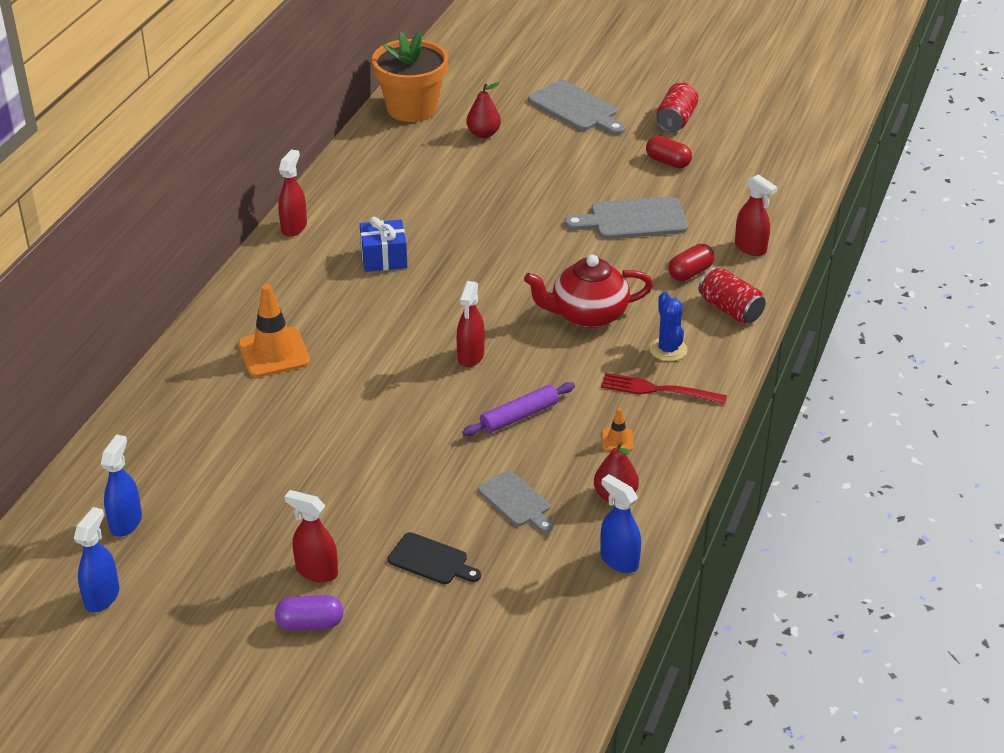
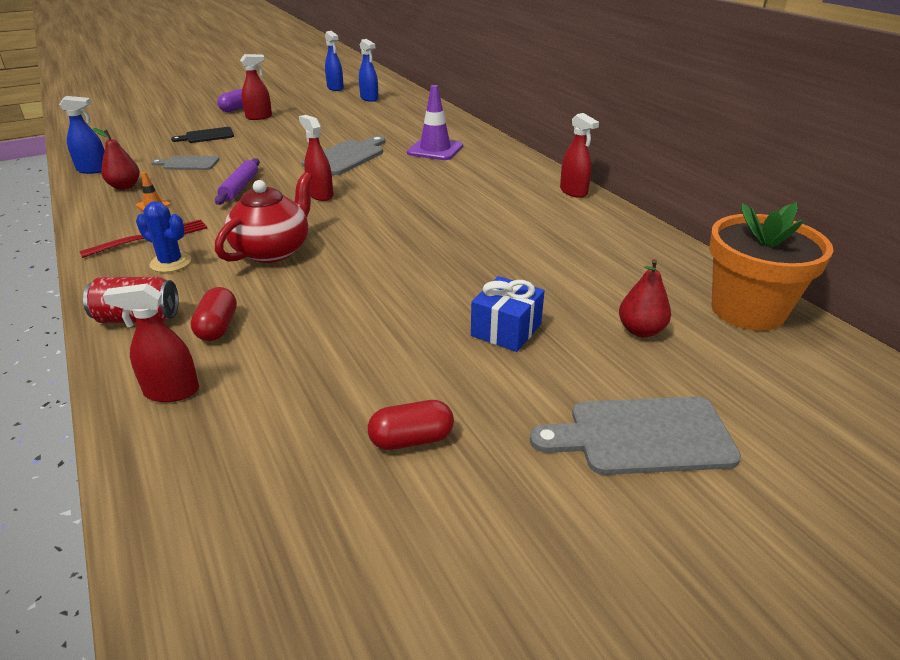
camera: 130 degrees right, 5 degrees down
(274, 353) = (435, 149): orange traffic cone -> purple traffic cone
(384, 258) = (482, 207): blue gift -> blue gift (506, 330)
(633, 219) = (346, 341): grey cutting board -> grey cutting board (346, 157)
(676, 120) = (506, 526): red can -> none

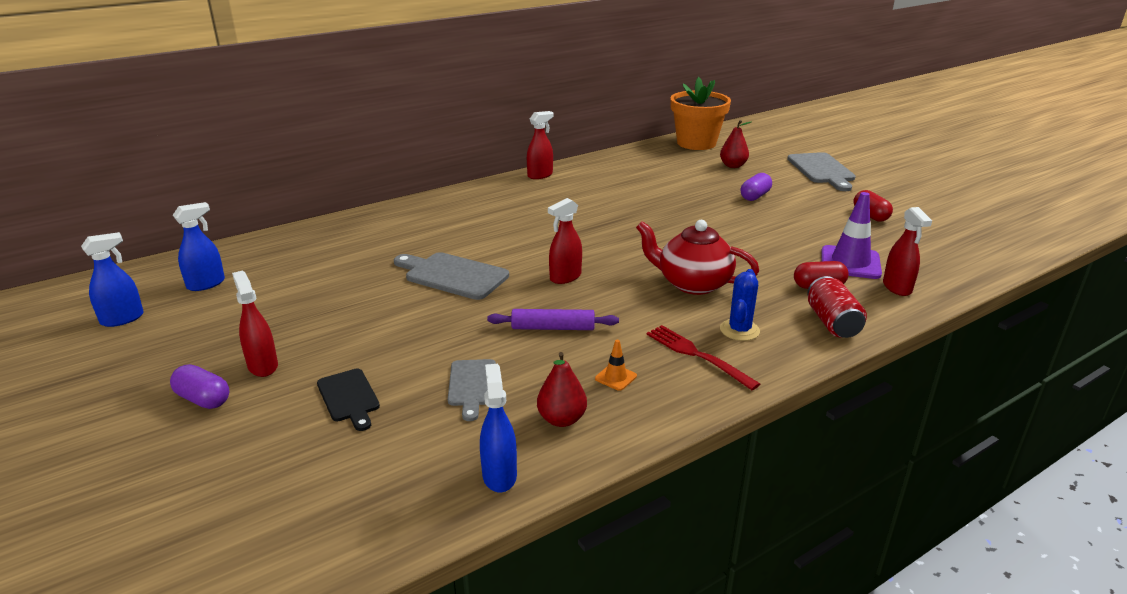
camera: 95 degrees left, 5 degrees down
(435, 149) = (434, 230): purple traffic cone -> purple traffic cone (850, 263)
(506, 330) = (755, 196): blue gift -> purple capsule

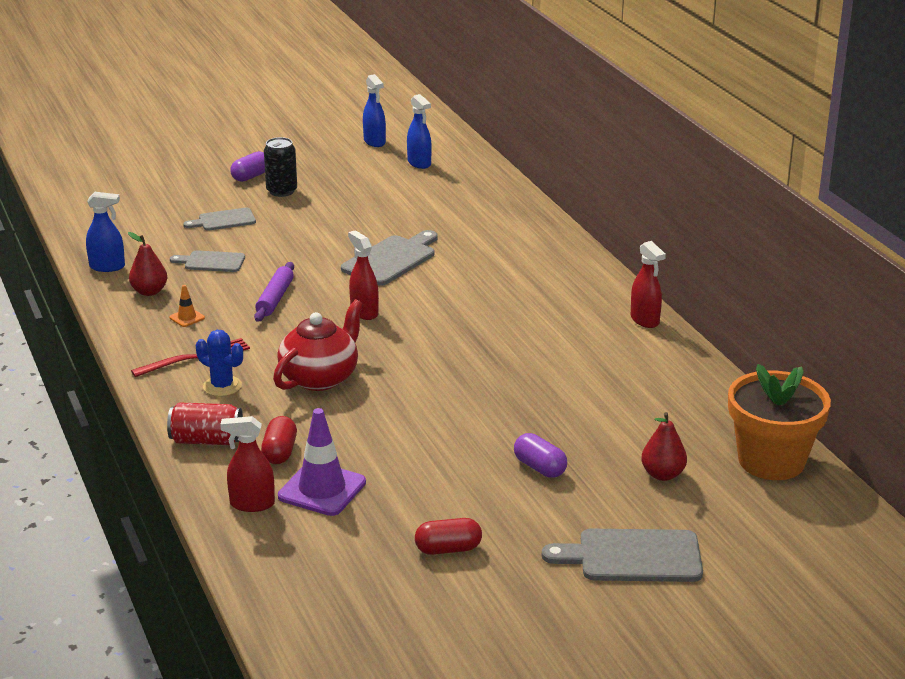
camera: 100 degrees right, 0 degrees up
(263, 366) = (281, 191): red spray bottle -> black can
(349, 397) = (224, 220): black cutting board -> grey cutting board

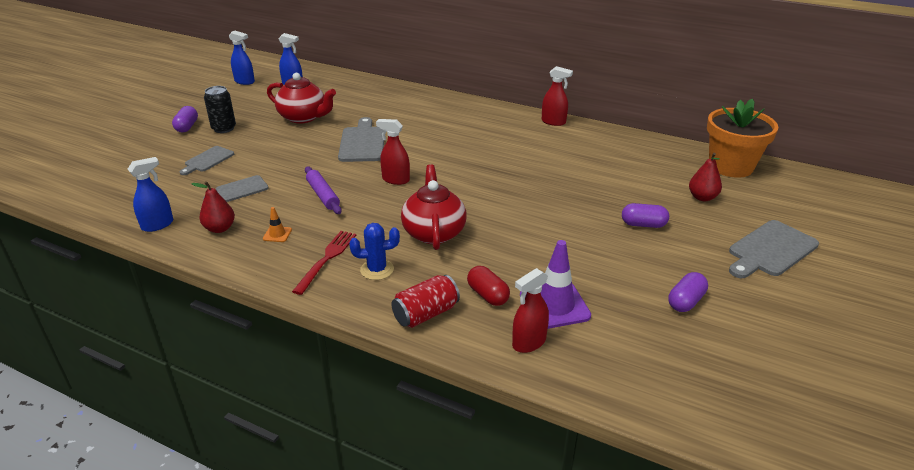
camera: 40 degrees left, 5 degrees up
(374, 207) = (303, 117): none -> red teapot
(448, 549) = (685, 301): red capsule -> purple capsule

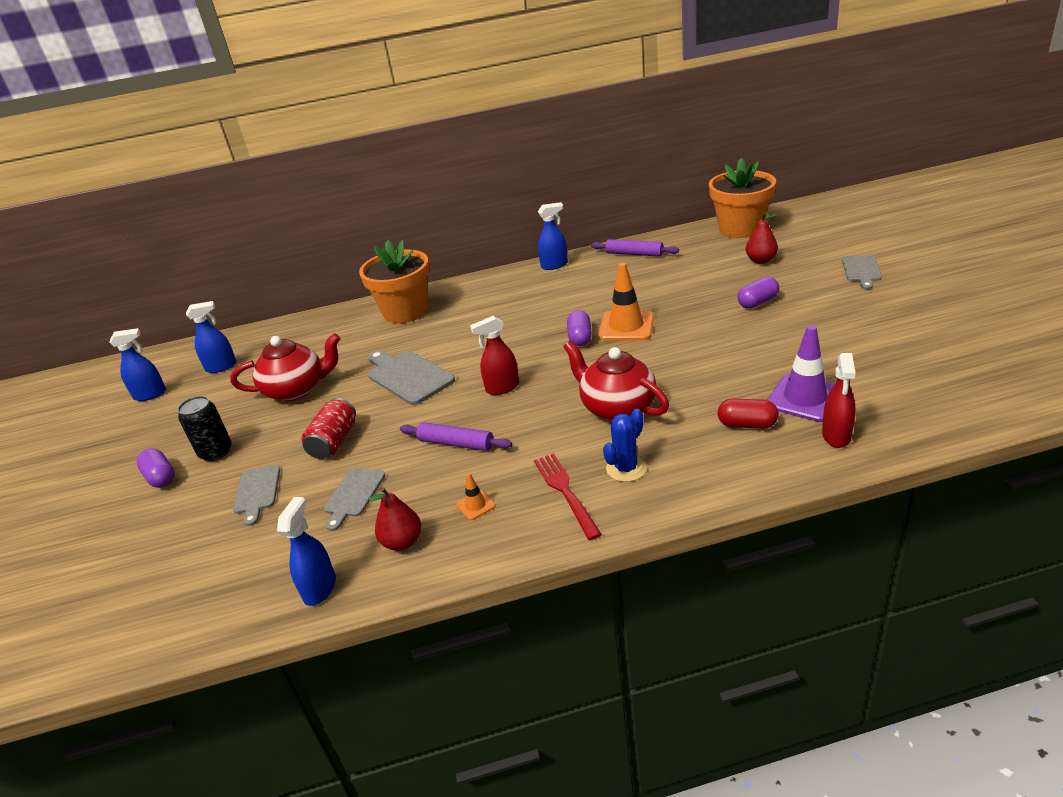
camera: 35 degrees left, 0 degrees up
(422, 104) = (405, 311): none -> orange flower pot
(426, 314) = (729, 472): red can -> red can (334, 442)
(527, 187) = (626, 326): none -> orange traffic cone
(553, 122) = (554, 265): red spray bottle -> blue spray bottle
(619, 143) = (634, 254): none -> purple rolling pin
(685, 301) = (875, 336): purple capsule -> purple capsule (580, 337)
(770, 250) = (861, 270): grey cutting board -> grey cutting board, size x0.62

